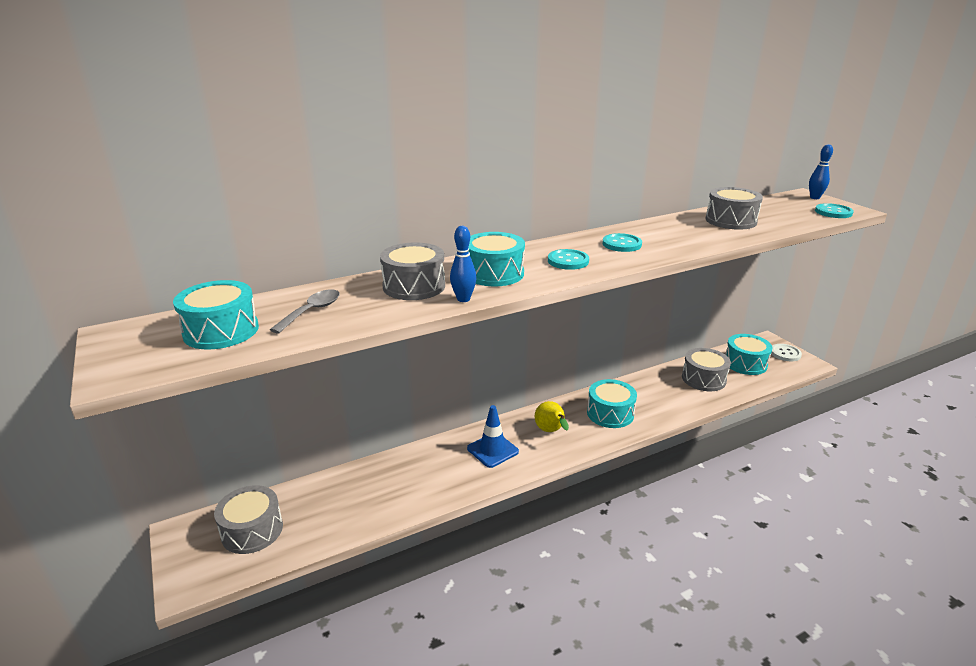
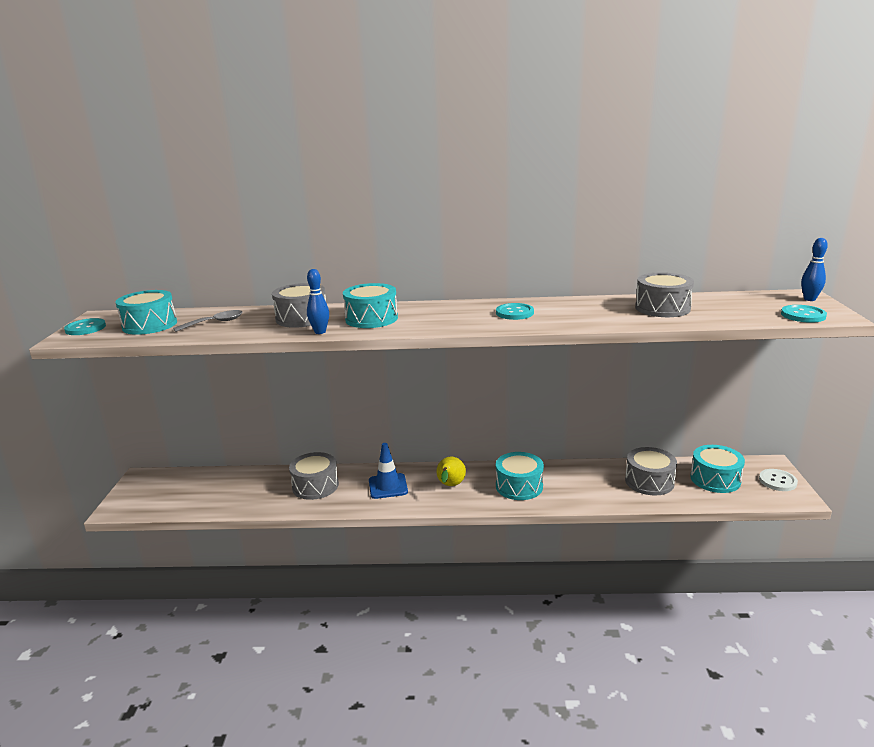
camera: 30 degrees right, 5 degrees down
(252, 530) = (179, 489): grey drum -> grey drum (315, 486)
(568, 261) = (444, 319): turquoise button -> turquoise button (85, 328)

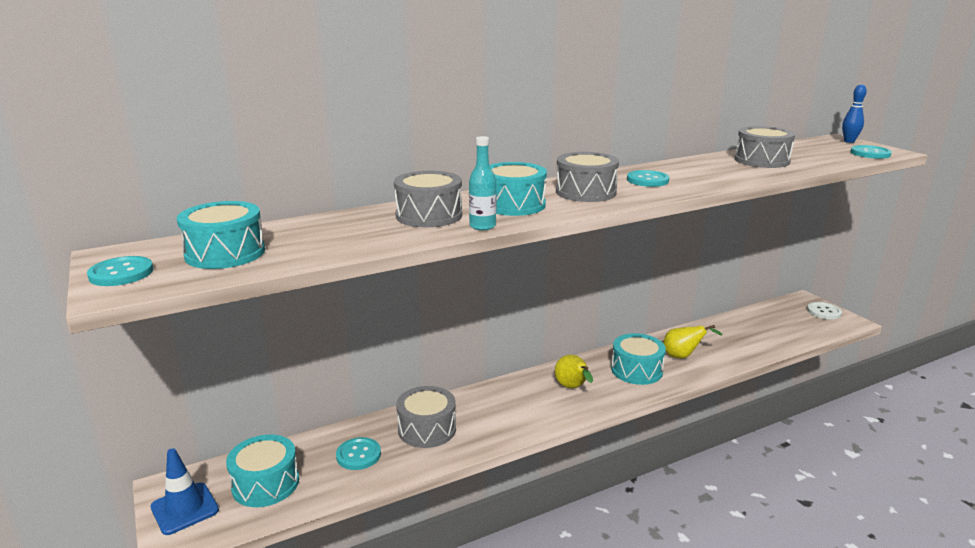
camera: 30 degrees left, 0 degrees up
(215, 323) = (321, 236): grey spoon -> none
(257, 490) = (358, 455): none -> turquoise button
(320, 332) = (482, 226): blue bowling pin -> turquoise bottle
(388, 486) = (509, 406): blue traffic cone -> blue traffic cone (184, 508)
(574, 485) = (683, 356): none -> yellow pear
(649, 481) = (736, 336): grey drum -> grey drum (585, 192)
(715, 479) = (781, 321): turquoise drum -> turquoise drum (265, 484)

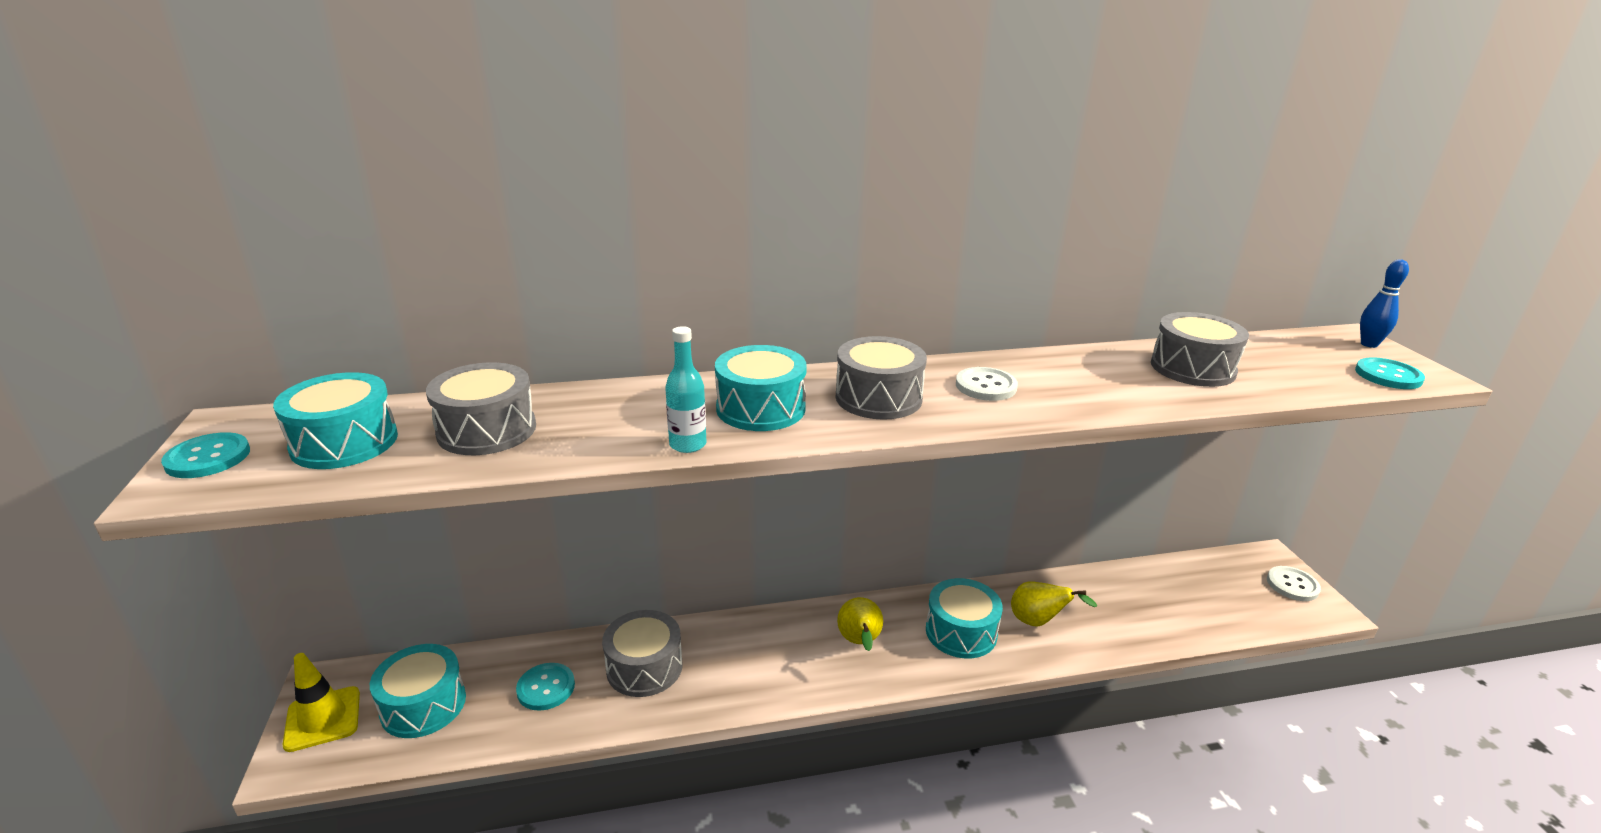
camera: 15 degrees right, 5 degrees up
(184, 508) = (323, 719): blue traffic cone -> yellow traffic cone
(429, 215) = (636, 412): grey drum -> grey drum (487, 430)
(647, 180) = (986, 386): turquoise button -> white button

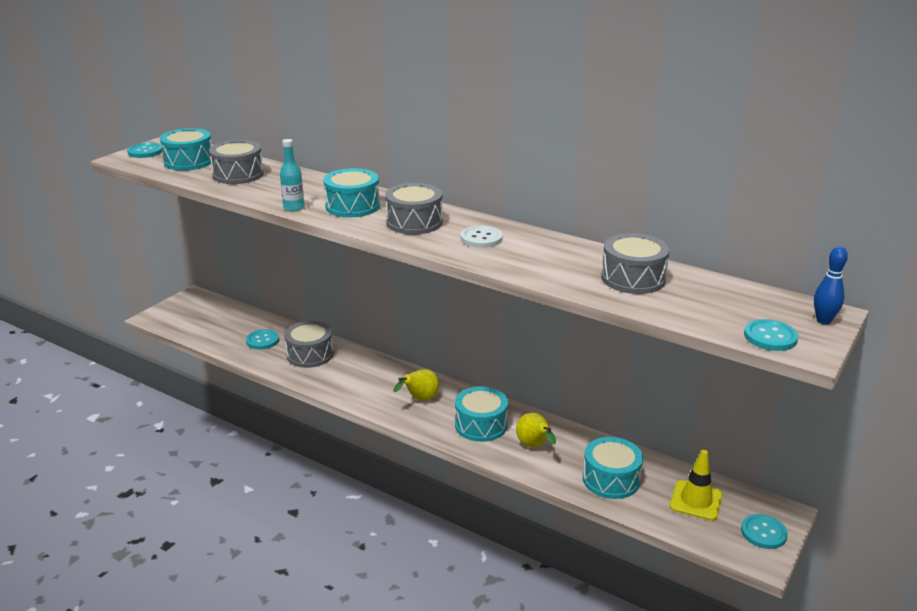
camera: 45 degrees right, 0 degrees up
(323, 719) = (179, 308): yellow traffic cone -> yellow traffic cone (696, 501)
(423, 705) = (214, 322): turquoise drum -> turquoise drum (611, 479)
(1292, 585) = (763, 533): white button -> turquoise button

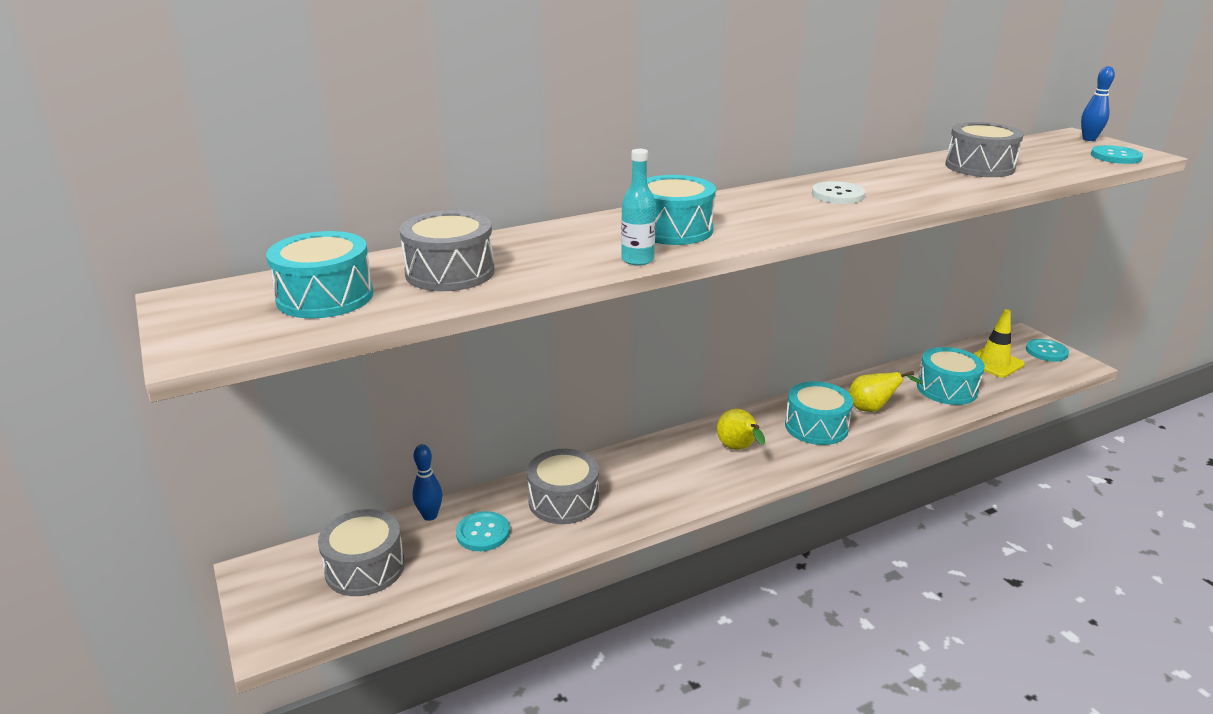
camera: 60 degrees left, 0 degrees up
(145, 152) = (202, 324): turquoise button -> none
(266, 321) = (430, 516): none -> blue bowling pin
(414, 222) = (761, 212): grey drum -> grey drum (365, 568)

